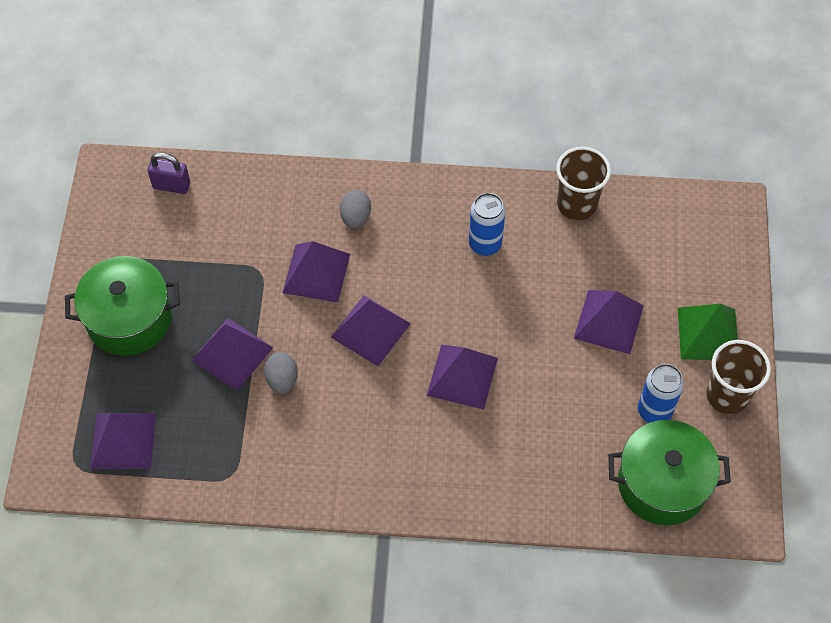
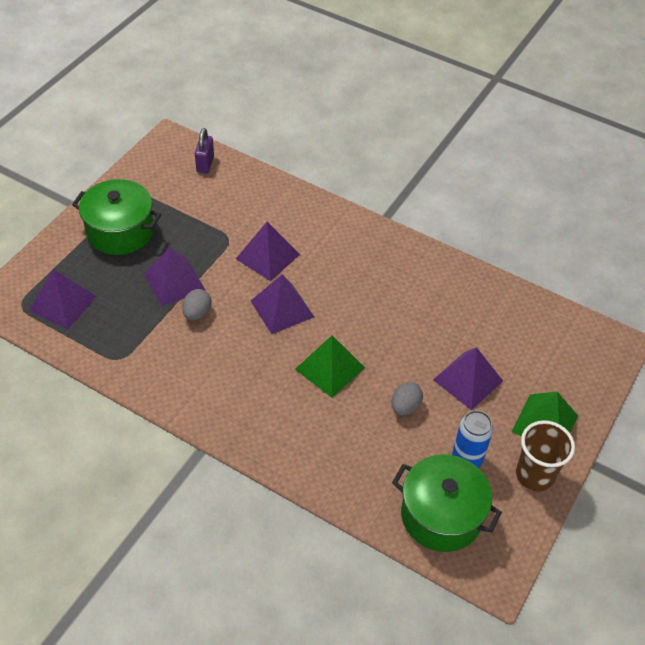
camera: 25 degrees right, 10 degrees down
(171, 185) = (205, 164): purple padlock -> purple padlock turned 60 degrees clockwise
(355, 217) = (319, 233): grey egg -> grey egg (405, 407)
(462, 376) = (329, 368): purple pyramid -> green pyramid
(485, 244) = (403, 288): blue can -> none
(577, 204) = (491, 291): brown cup -> none

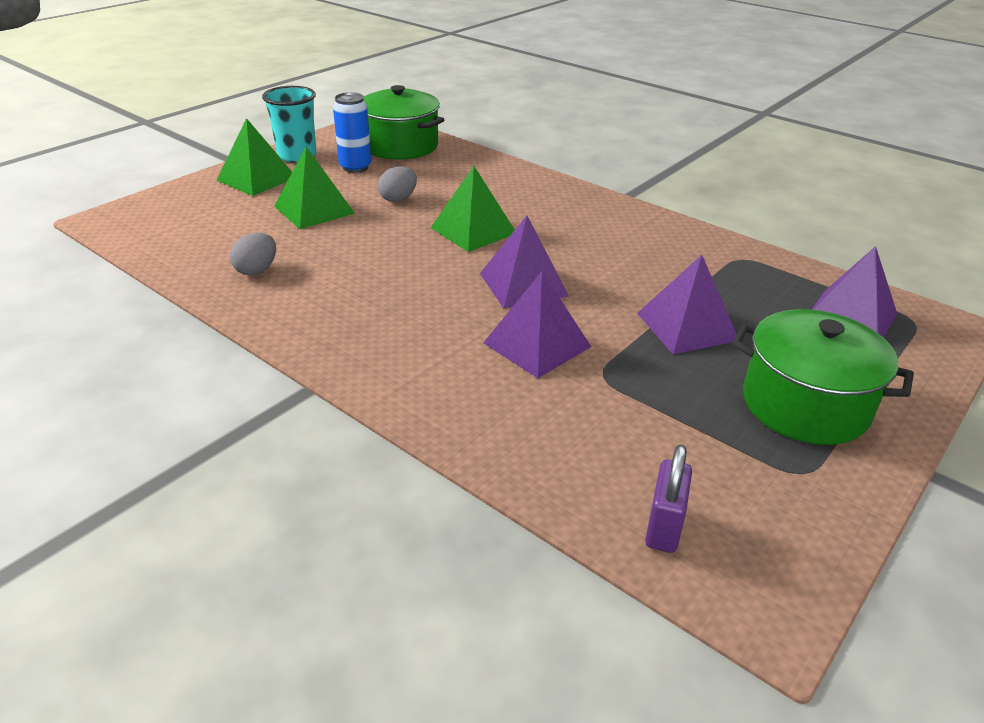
camera: 170 degrees left, 15 degrees down
(197, 313) = (645, 290): grey egg -> grey egg (257, 270)
(468, 380) = (314, 209): purple pyramid -> green pyramid
(535, 475) = (297, 155): brown cup -> turquoise cup

